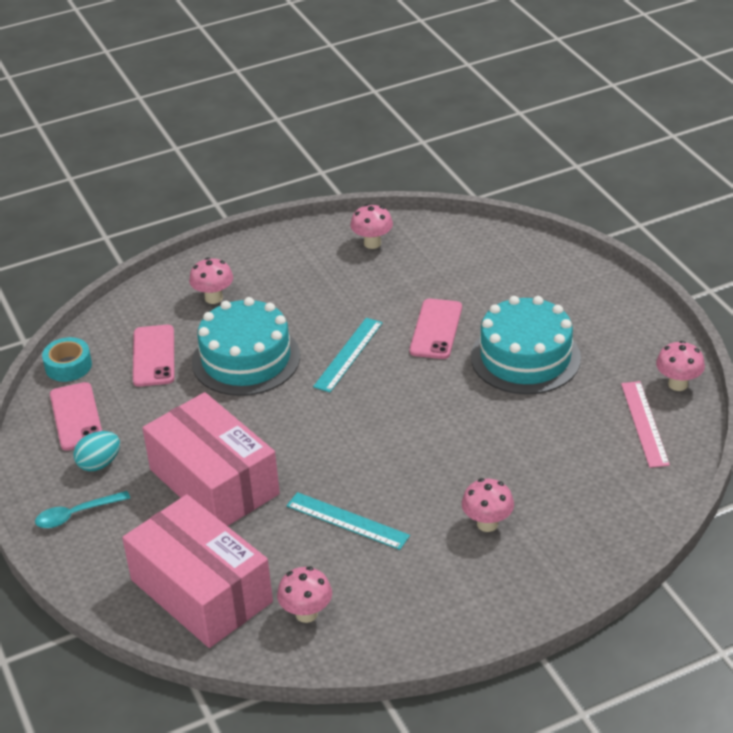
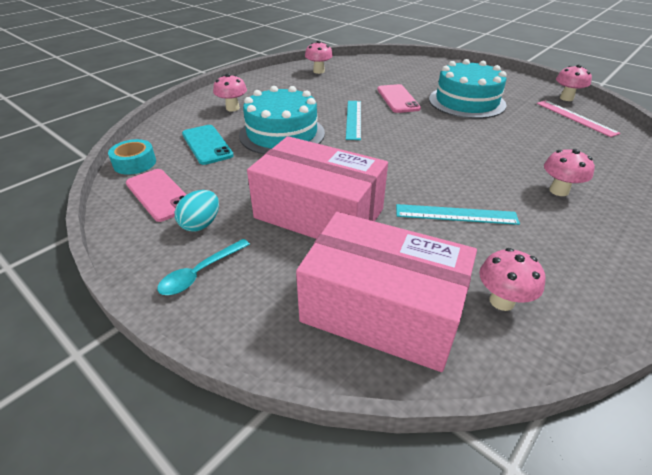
camera: 25 degrees left, 0 degrees up
(153, 356) = (207, 145): pink phone -> turquoise phone

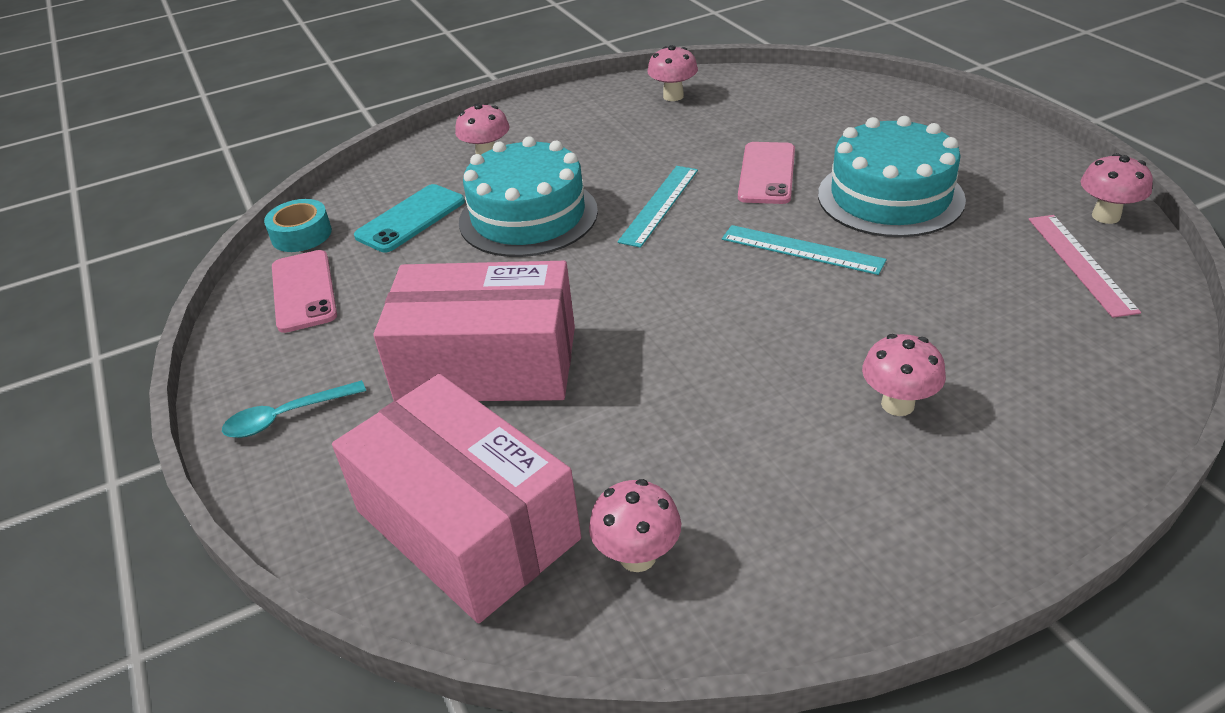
camera: 25 degrees right, 0 degrees up
(201, 224) = (327, 347): turquoise egg -> none
(207, 145) = (411, 219): turquoise phone -> turquoise phone turned 45 degrees clockwise
(319, 213) = (487, 364): pink box -> pink box turned 45 degrees counterclockwise
(456, 214) = (685, 409): turquoise ruler -> turquoise ruler (801, 250)

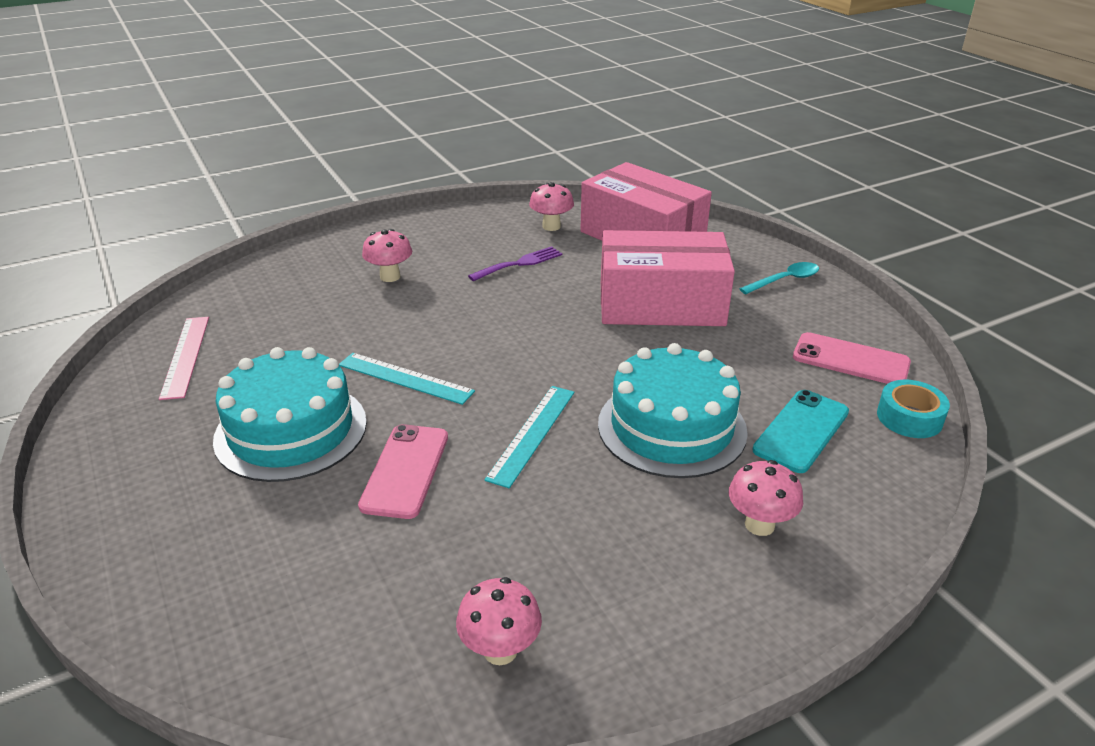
camera: 175 degrees right, 5 degrees down
(304, 291) = (850, 360): pink phone -> pink phone turned 45 degrees counterclockwise
(691, 442) = (520, 263): none -> purple fork
(1106, 216) = (113, 397): pink mushroom -> none

